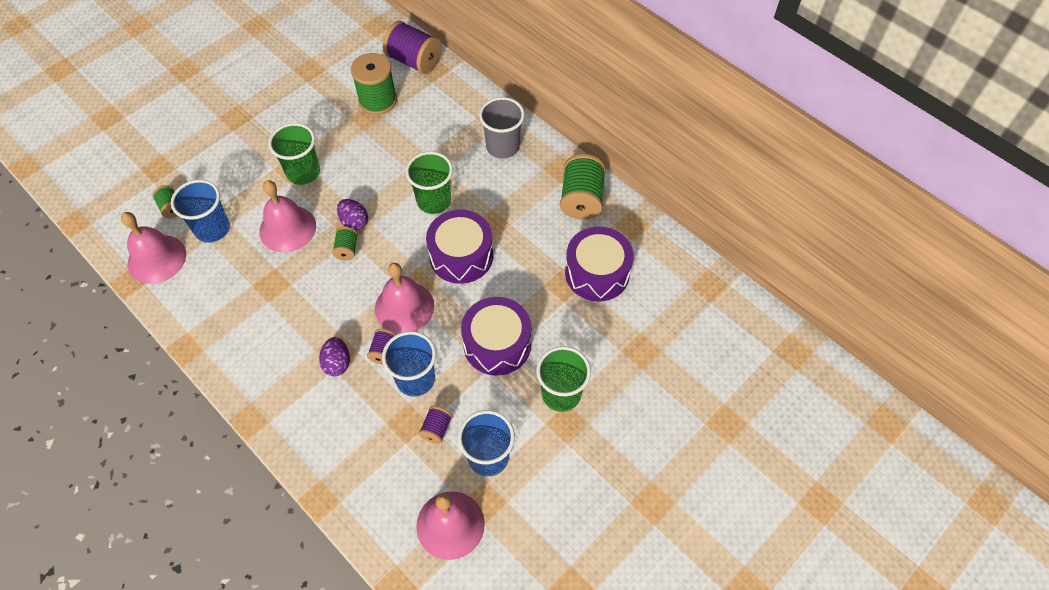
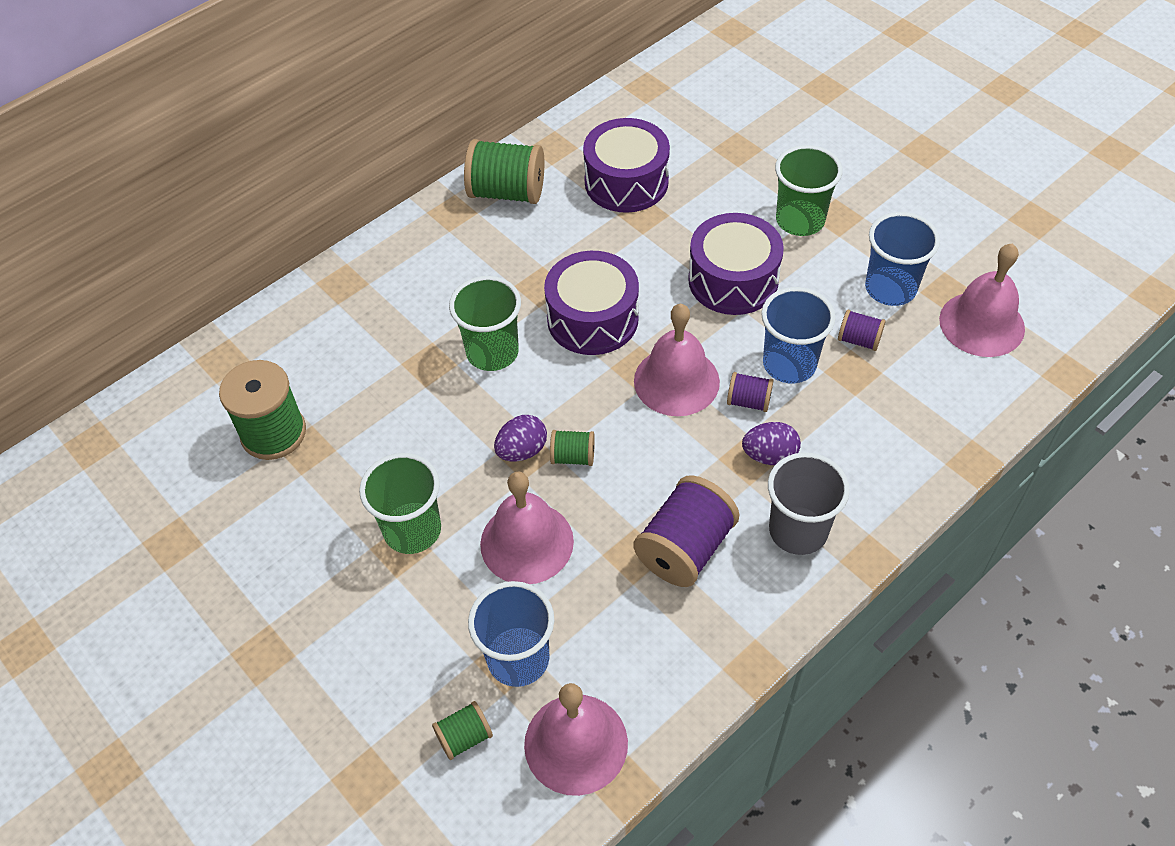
camera: 85 degrees left, 5 degrees down
(414, 61) = (195, 386): purple spool -> purple spool (685, 548)
(502, 147) = (401, 273): grey cup -> grey cup (798, 531)

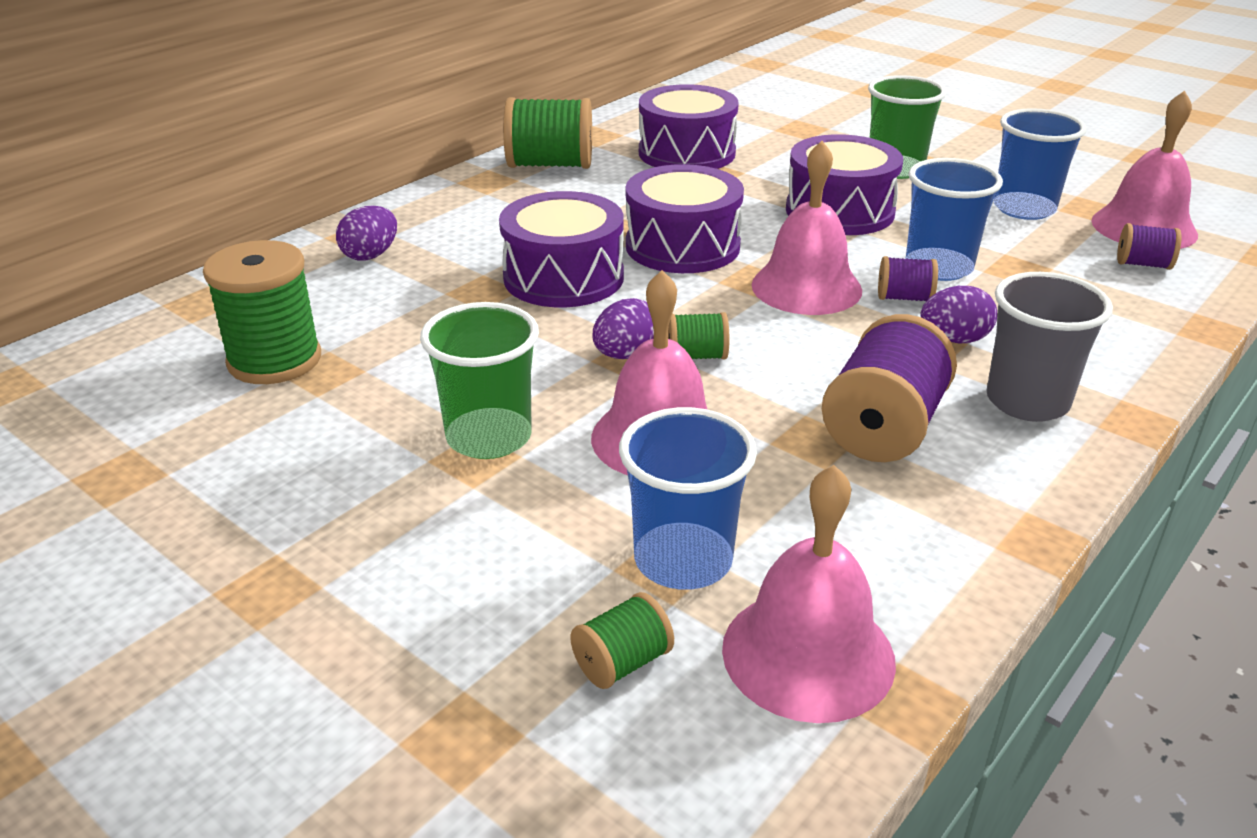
camera: 10 degrees left, 20 degrees down
(349, 311) = (370, 255): none -> purple egg
(492, 352) = (563, 277): green cup -> purple drum
(858, 340) = (1010, 246): purple spool -> purple spool (1143, 264)

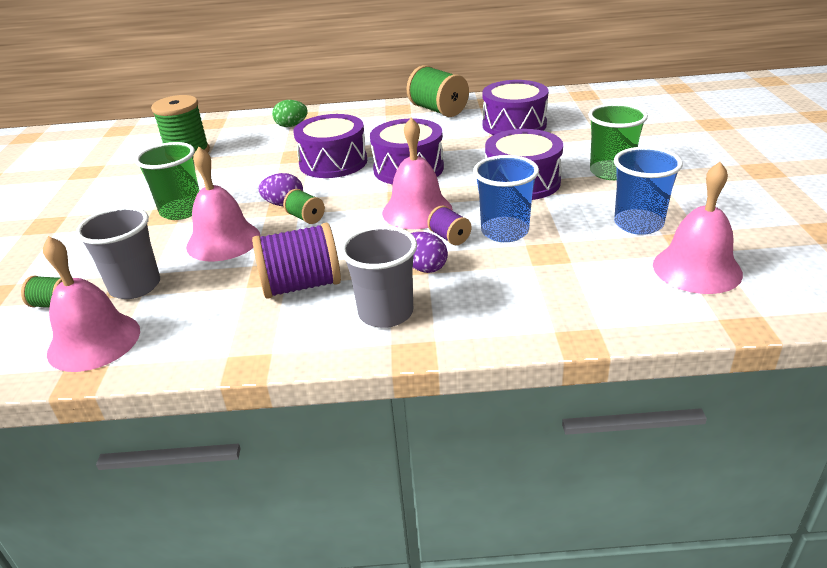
camera: 50 degrees right, 0 degrees up
(370, 255) = (291, 126): purple egg -> green egg
(683, 560) = (135, 286): blue cup -> grey cup
(1143, 264) = (635, 287): purple spool -> none

